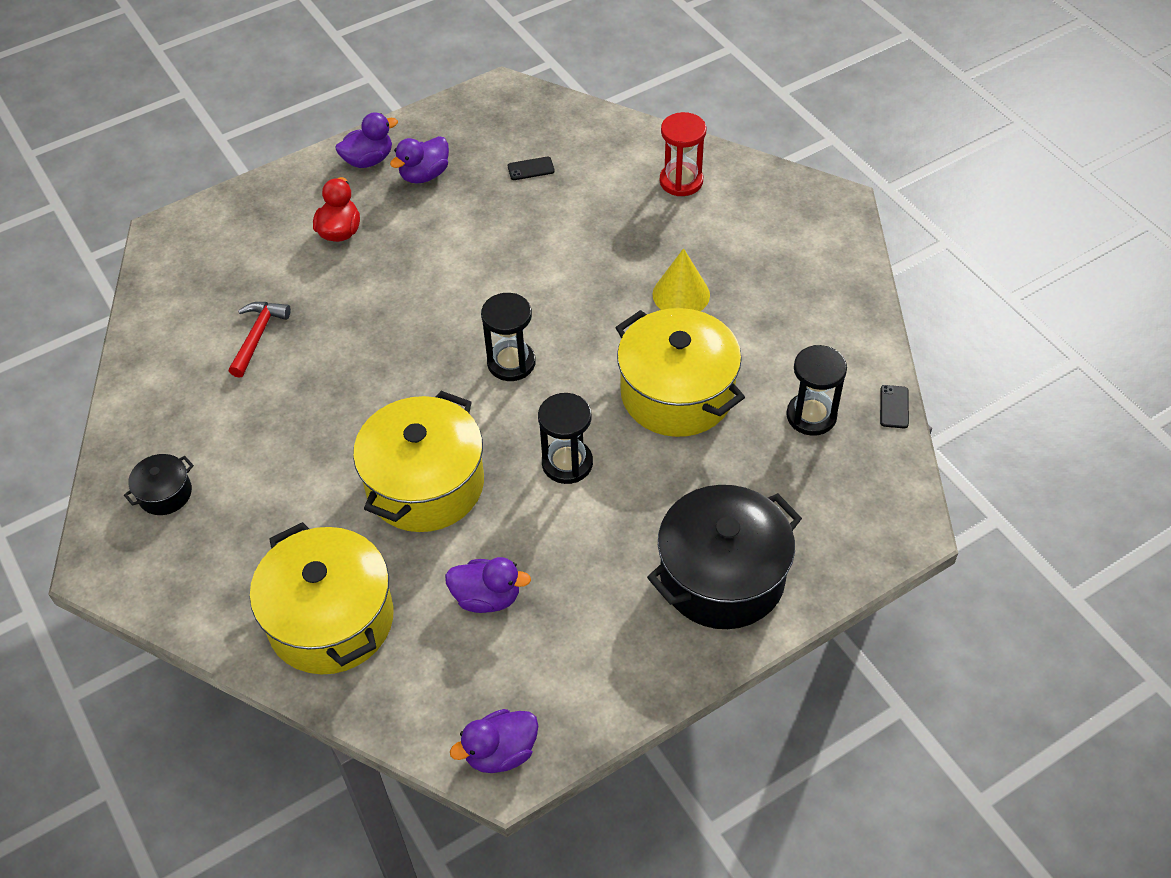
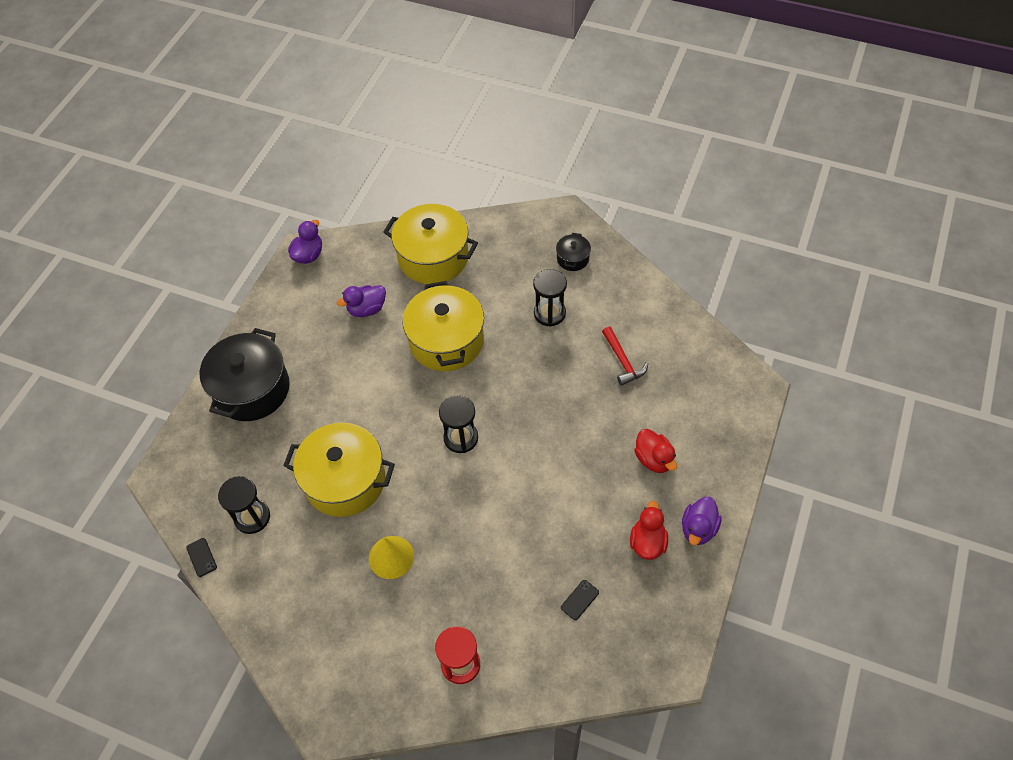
camera: 145 degrees right, 5 degrees up
(424, 175) = (647, 542): purple duck -> red duck
(567, 463) = (379, 398): black hourglass -> black hourglass (549, 313)

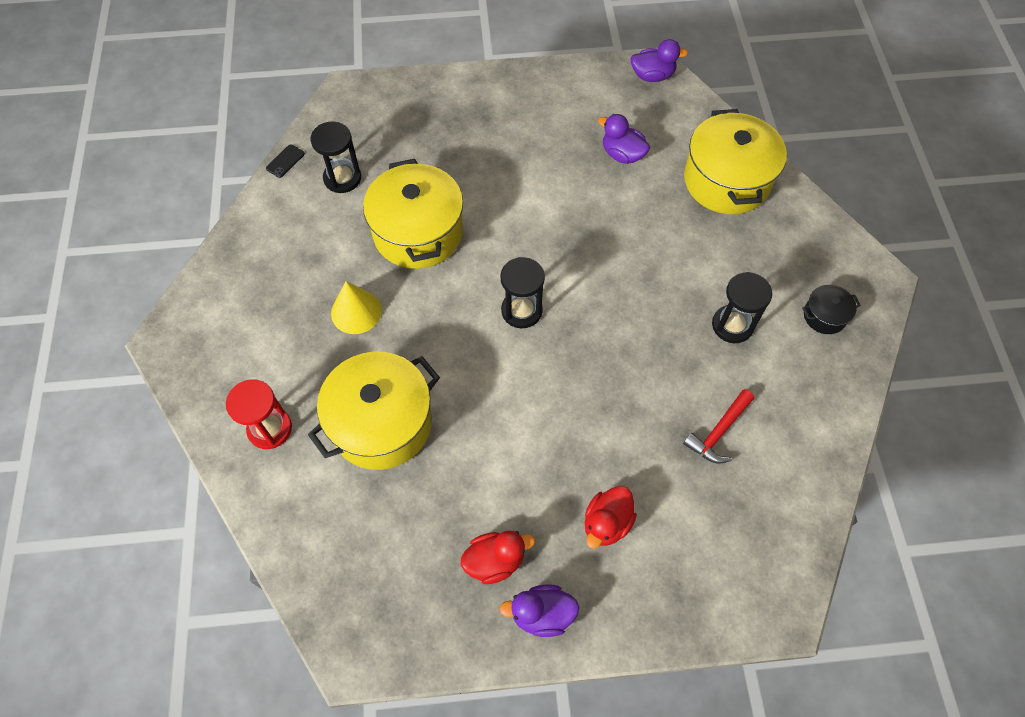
camera: 60 degrees right, 5 degrees up
(252, 389) = (474, 109): black pot -> none
(446, 341) = (630, 242): yellow pot -> yellow pot (381, 423)
(579, 600) = (390, 515): black phone -> none

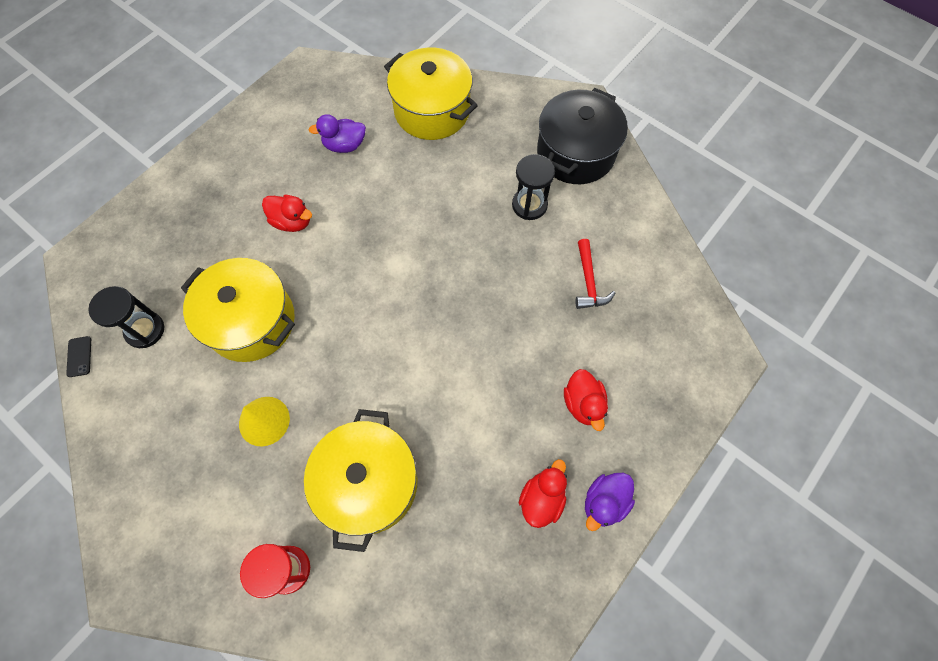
camera: 45 degrees left, 5 degrees up
(521, 182) = (292, 222): none -> red duck
(521, 310) = (386, 313): black hourglass -> none
(652, 76) = (310, 73): purple duck -> none
(824, 316) = (575, 153): black pot -> black pot, size x2.19

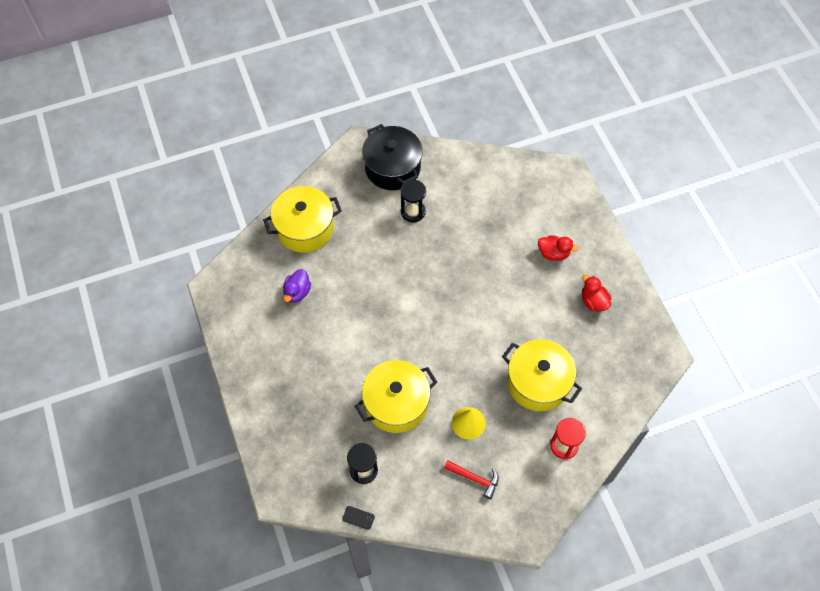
camera: 60 degrees left, 5 degrees down
(292, 222) = (337, 349): red duck -> none
(588, 282) = (483, 210): red hammer -> red hammer (475, 479)
(604, 502) = (611, 273): purple duck -> none

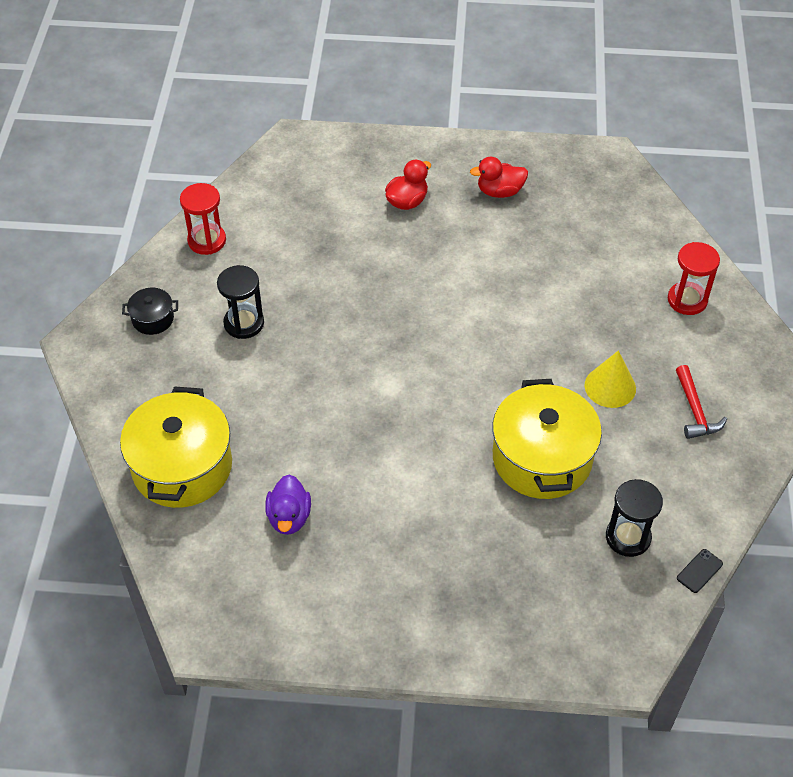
camera: 65 degrees left, 10 degrees down
(297, 292) = (289, 517): purple duck -> purple duck turned 45 degrees clockwise
(392, 168) = (153, 319): black pot -> black pot, size x0.46
(462, 165) = (207, 241): none -> red hourglass
(475, 479) = (695, 411): red hammer -> red hammer turned 120 degrees clockwise
(538, 382) = (586, 291): yellow pot -> none

